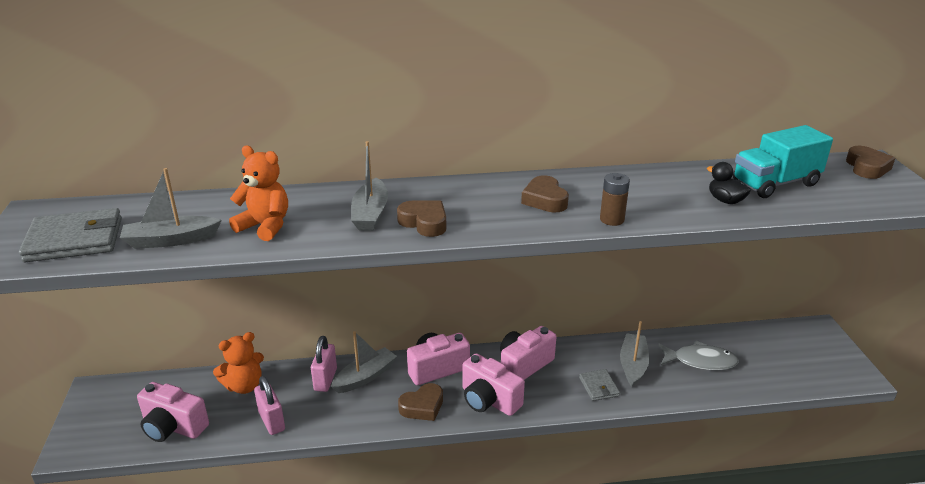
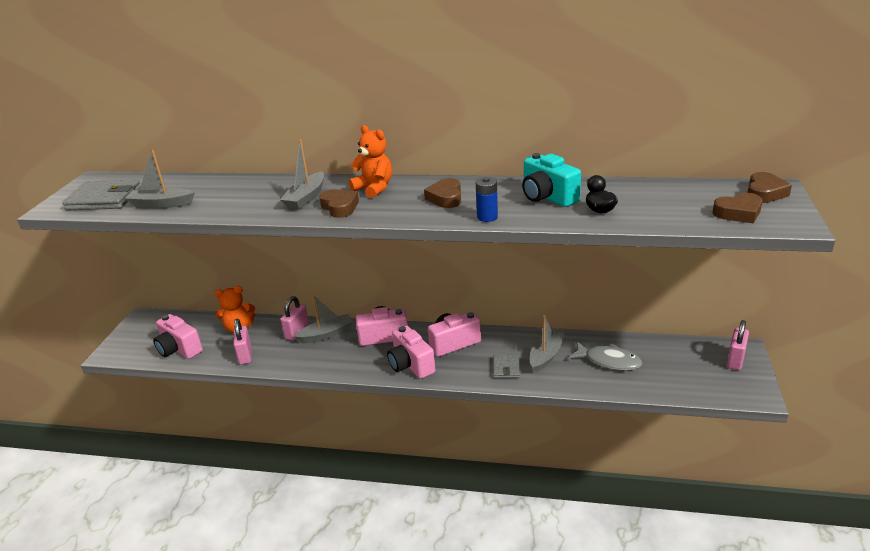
camera: 20 degrees right, 0 degrees up
(265, 226) = (228, 200): orange teddy bear -> orange teddy bear (374, 188)
(422, 406) = (357, 362): brown heart -> brown heart (738, 213)
(612, 219) = (487, 217): brown battery -> blue battery
(657, 189) = (547, 197): none -> turquoise camera
(775, 184) = (659, 200): turquoise truck -> none
(819, 341) = (735, 360): none -> pink padlock

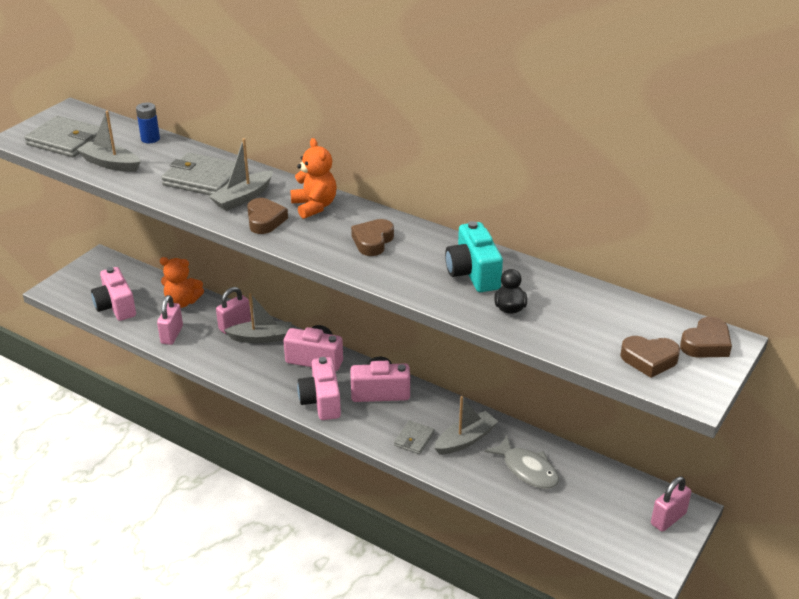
camera: 20 degrees right, 5 degrees up
(258, 194) = (203, 179): none -> grey wallet
(487, 217) = (392, 279): blue battery -> blue battery (150, 139)

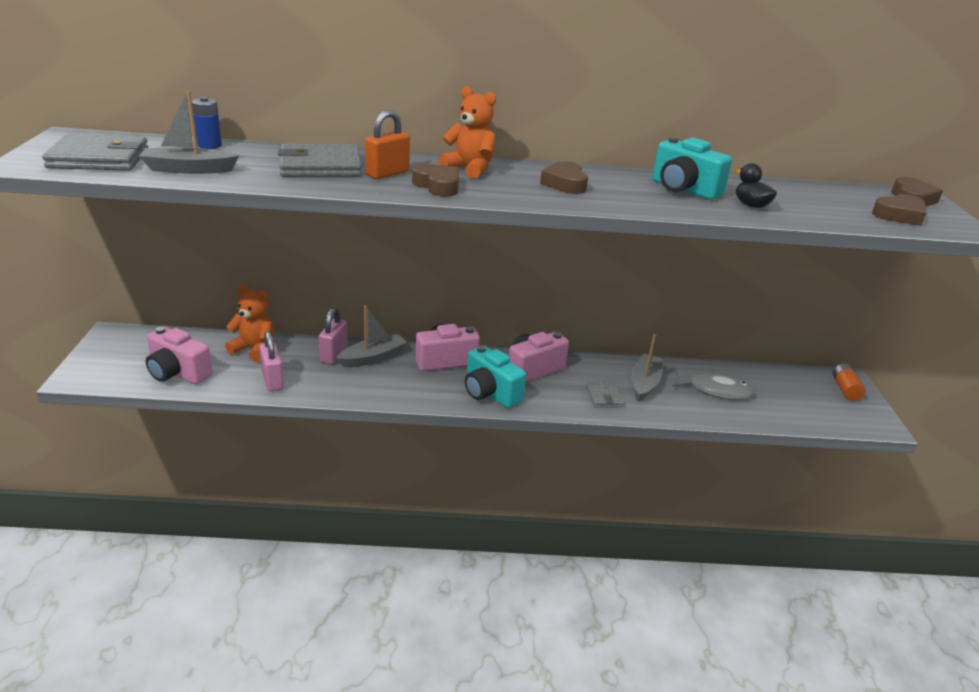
camera: 35 degrees left, 5 degrees down
(182, 302) = (254, 349): orange teddy bear -> orange teddy bear turned 135 degrees counterclockwise
(243, 198) = (387, 173): grey boat -> orange padlock
(321, 401) = (490, 393): pink camera -> turquoise camera
(668, 519) = (845, 389): pink padlock -> orange battery

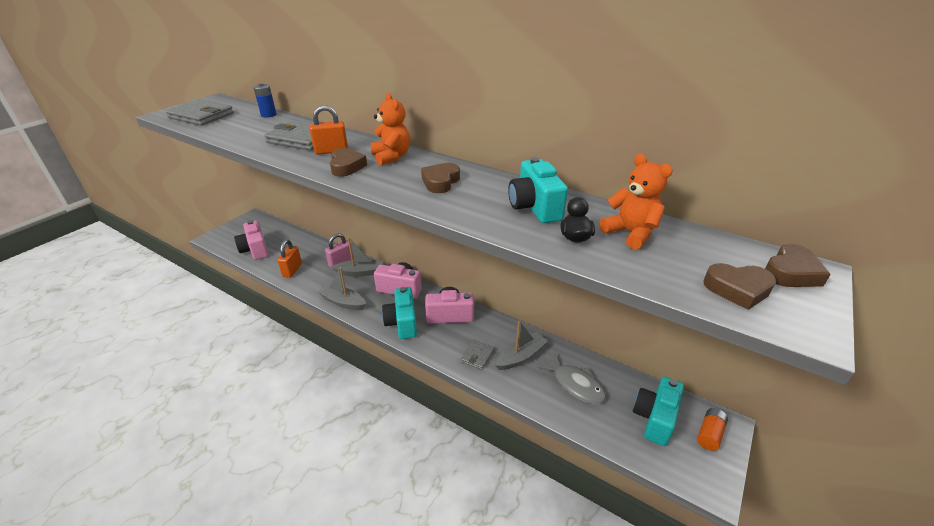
camera: 35 degrees right, 5 degrees up
(188, 169) = (229, 129): grey boat -> grey boat (343, 302)
(254, 349) = (305, 246): orange teddy bear -> orange teddy bear (630, 233)
(272, 381) = (292, 270): pink padlock -> orange padlock
(799, 393) = (654, 418): none -> turquoise camera

